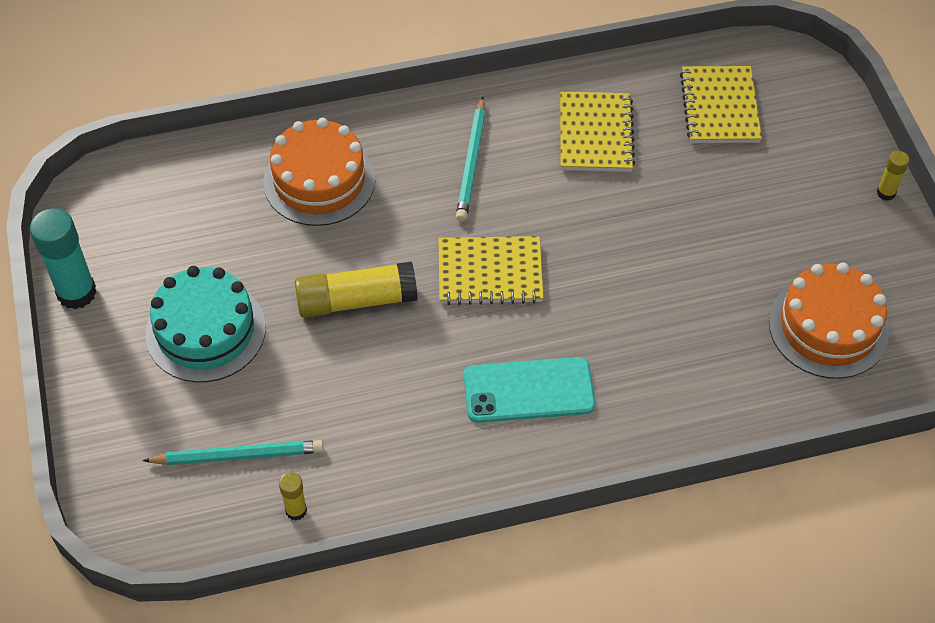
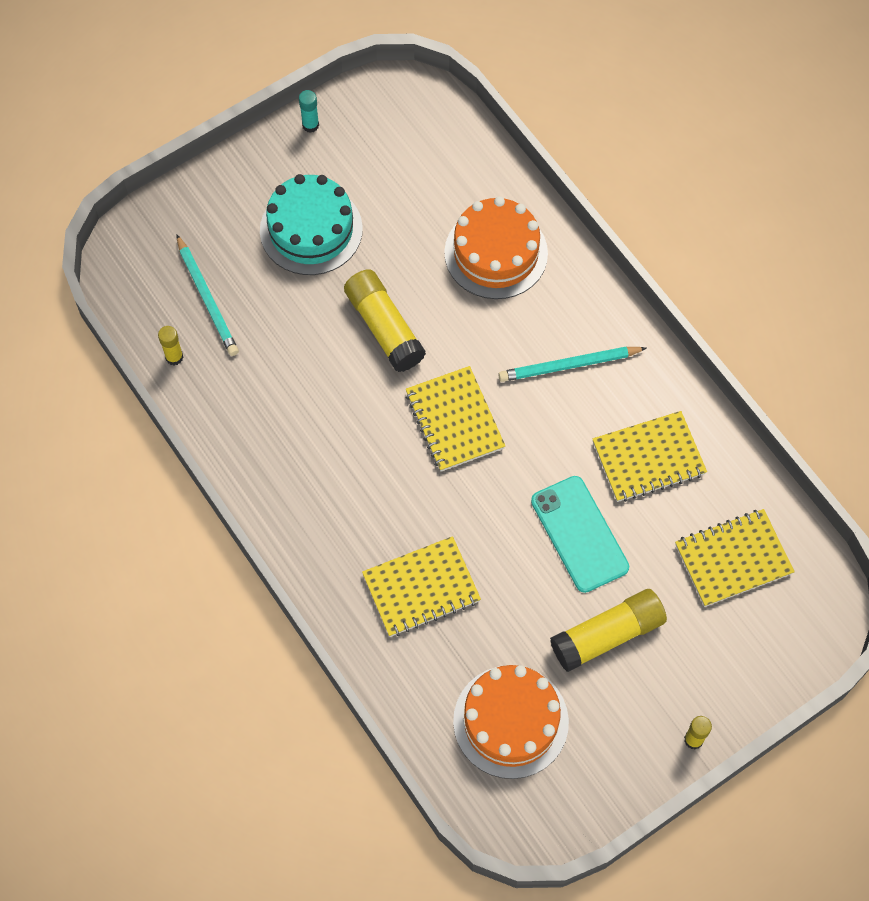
camera: 70 degrees right, 10 degrees up
(76, 293) = (310, 125): turquoise glue stick -> turquoise glue stick, size x0.51
(529, 390) = (346, 490): turquoise phone -> turquoise phone (579, 534)
(663, 358) = (421, 588): none -> yellow notebook
(763, 223) = (608, 635): none -> yellow glue stick

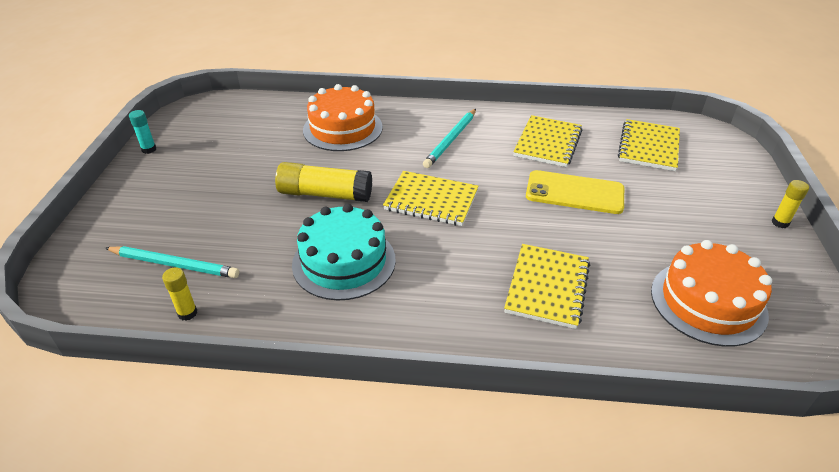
camera: 50 degrees left, 25 degrees down
(311, 230) = (211, 187): turquoise cake -> turquoise cake (344, 262)
(579, 534) = (574, 193): turquoise phone -> yellow phone
(608, 635) = (665, 219): yellow glue stick -> none

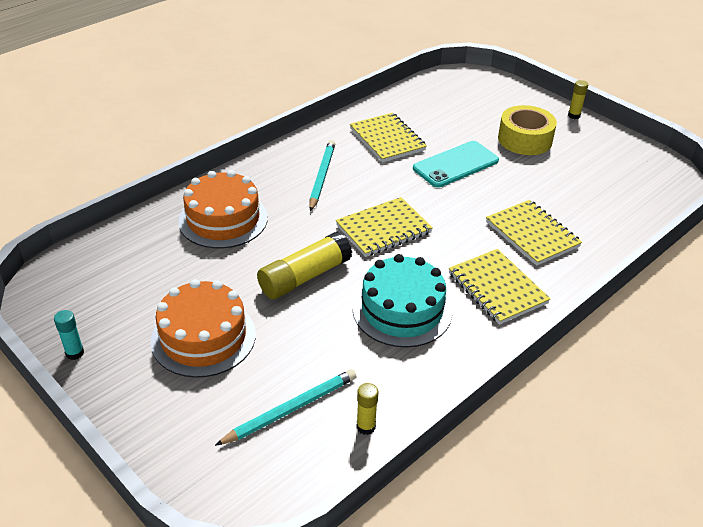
camera: 50 degrees left, 0 degrees up
(451, 140) = (321, 176): turquoise pencil -> turquoise pencil turned 150 degrees counterclockwise
(574, 193) = (456, 165): yellow phone -> turquoise phone
(648, 147) = (447, 106): yellow notebook -> yellow notebook (497, 288)
(681, 212) = (525, 139): none -> yellow tape
(708, 302) = (607, 185): orange cake -> orange cake (203, 337)

